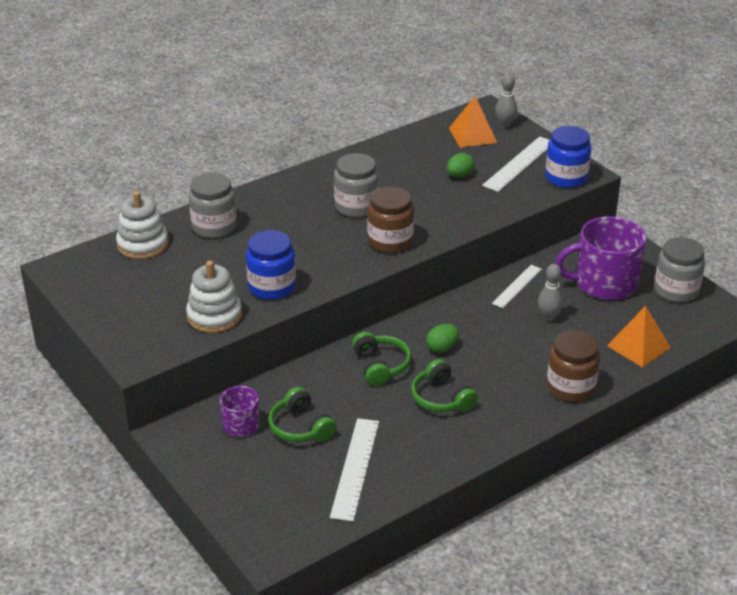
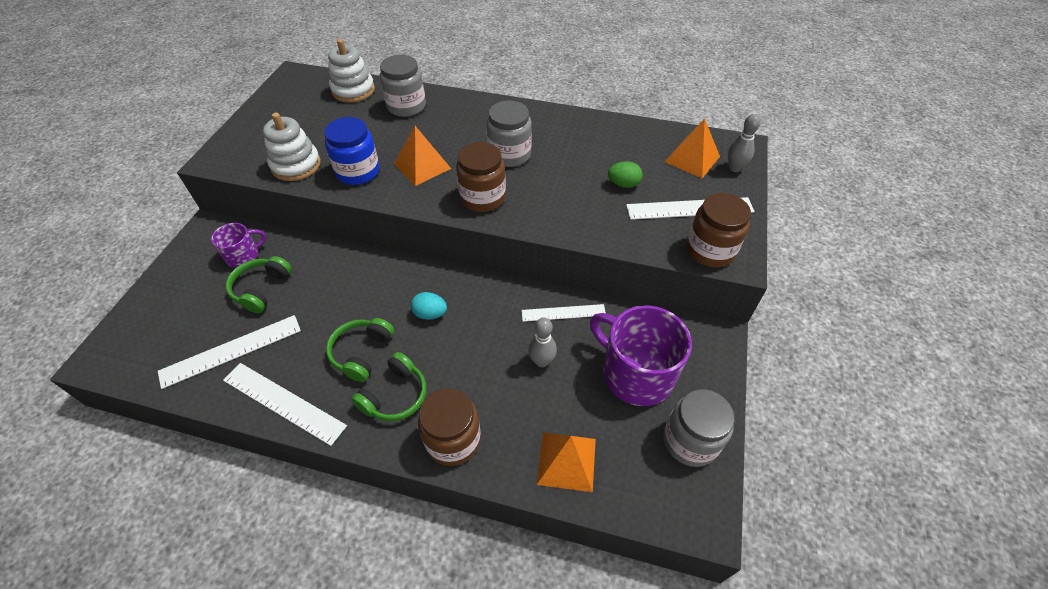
camera: 50 degrees right, 15 degrees up
(311, 252) = (422, 166): none -> orange pyramid
(381, 366) = (374, 290): green headphones -> green headphones (395, 396)
(442, 348) = (430, 314): green egg -> turquoise egg
(445, 457) = (283, 402): none -> white ruler
(566, 177) = (710, 250): blue jar -> brown jar

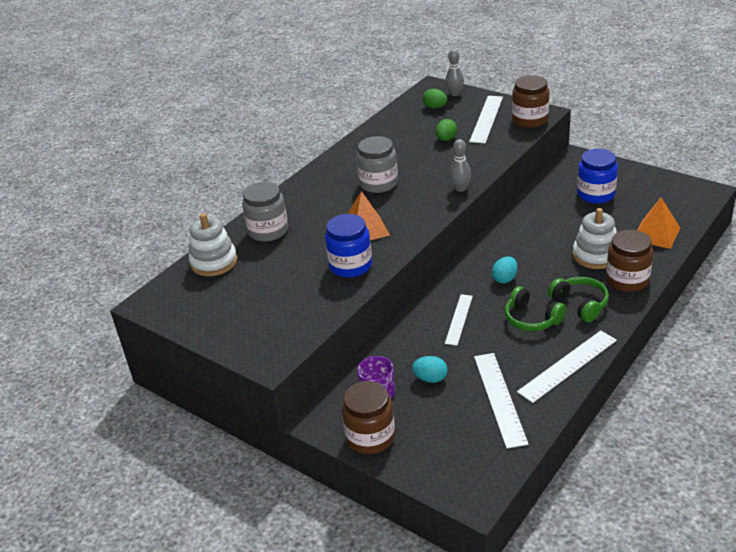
camera: 65 degrees left, 15 degrees down
(261, 289) = (430, 378): green headphones -> turquoise egg
(296, 165) = (316, 303): white stacking toy -> white stacking toy (595, 255)
(482, 198) = (425, 203): brown jar -> brown jar (370, 437)
(541, 361) = (572, 231): grey bowling pin -> grey bowling pin (460, 188)
(563, 313) = (531, 214): white ruler -> white ruler (459, 319)
(635, 373) = (595, 194): purple mug -> blue jar
(690, 441) = (653, 185): grey jar -> none
(692, 159) = (435, 107): orange pyramid -> green egg

